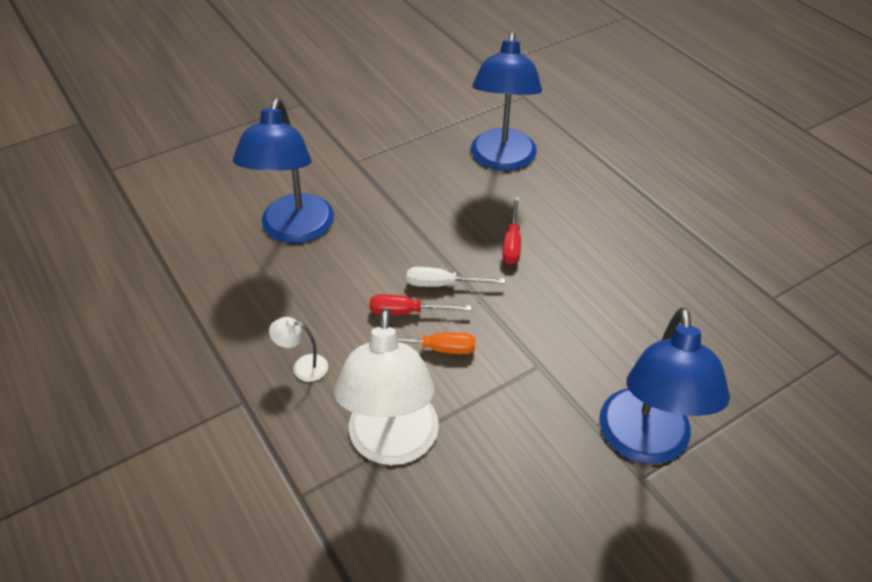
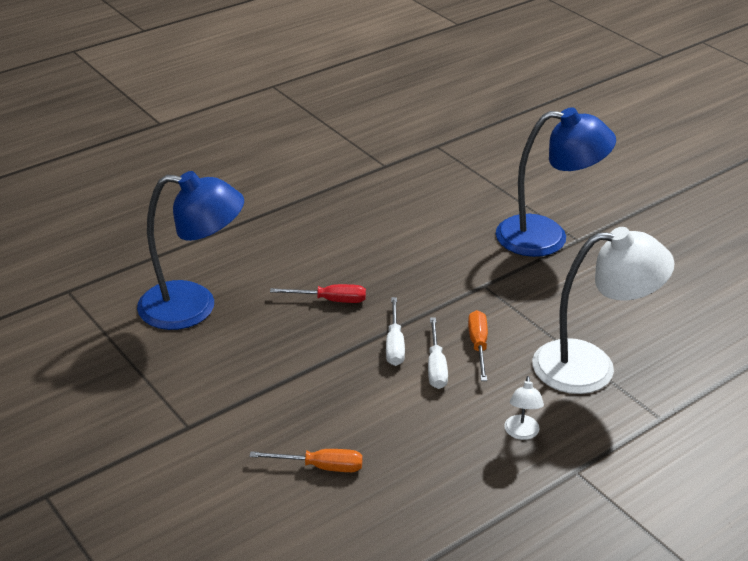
camera: 95 degrees left, 10 degrees down
(294, 230) = (320, 467): blue lamp -> orange screwdriver
(407, 312) = (436, 366): red screwdriver -> white screwdriver

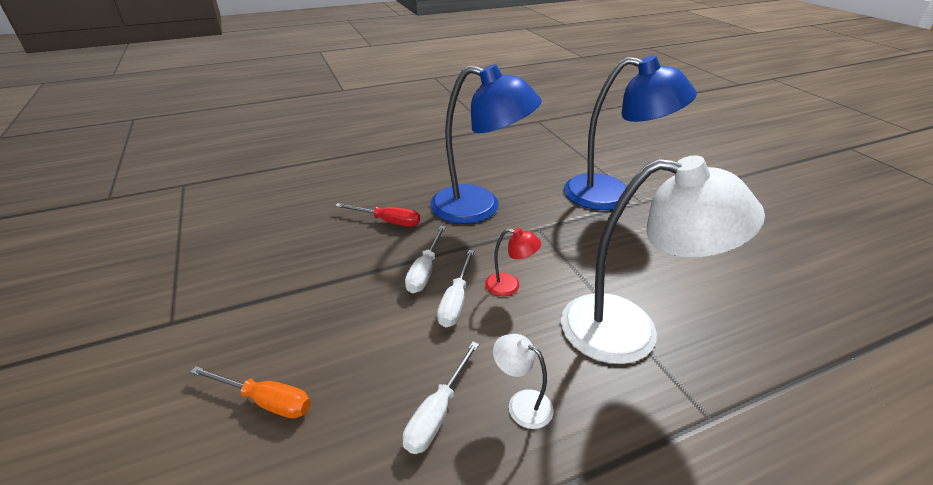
camera: 15 degrees right, 0 degrees up
(193, 307) = (268, 210): blue lamp -> blue lamp (479, 207)
(460, 450) = (437, 413): none -> white screwdriver
(478, 345) = (510, 286): orange screwdriver -> red lamp
(521, 433) = (521, 403): white lamp -> white lamp turned 105 degrees clockwise

